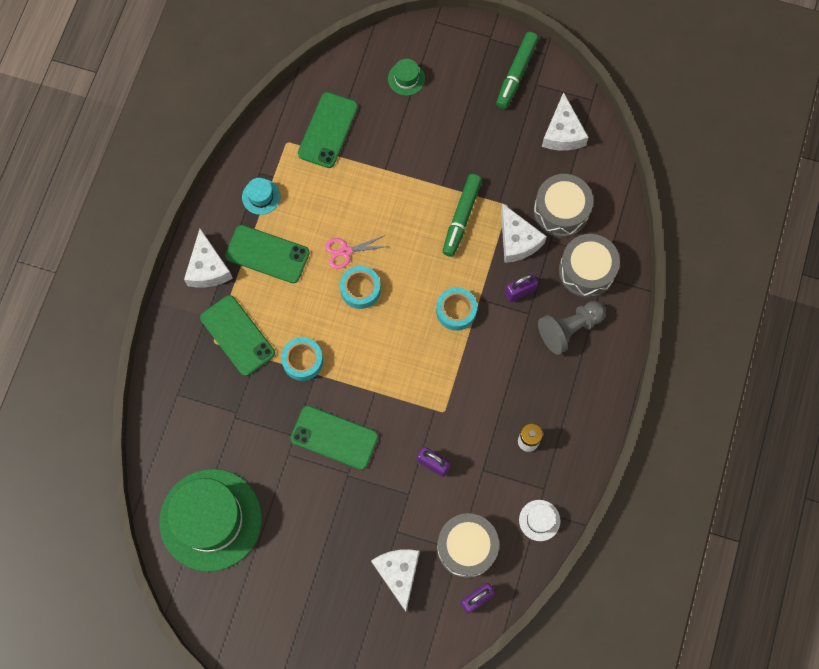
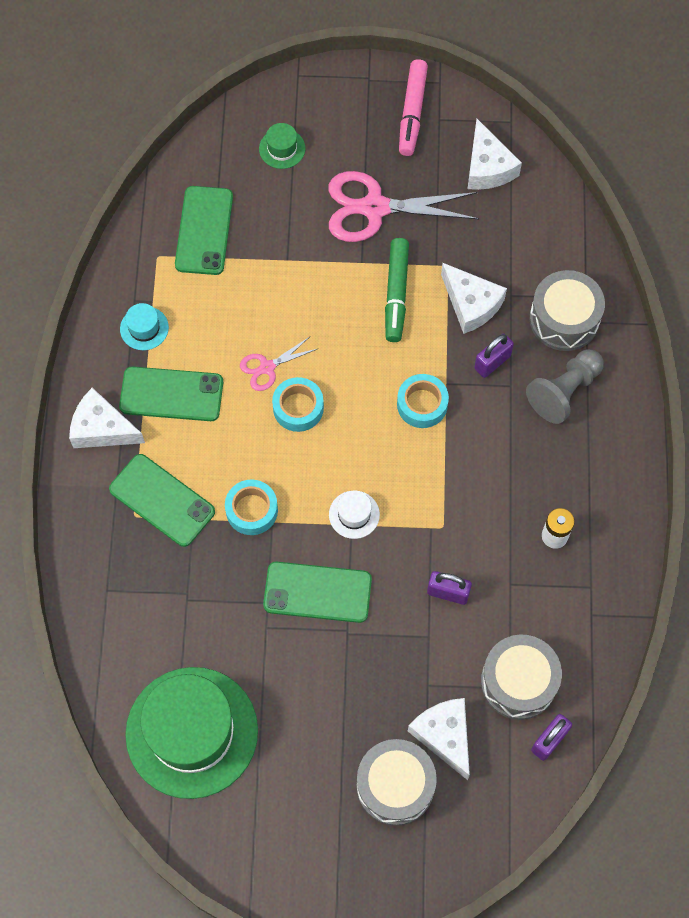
camera: 15 degrees left, 5 degrees down
(208, 268) = (102, 429): white cheese -> white cheese turned 135 degrees clockwise
(464, 144) = (374, 208): none -> pink scissors
(516, 73) = (412, 112): green marker -> pink marker
(539, 520) = (596, 626): white hat -> white hat (354, 514)
(561, 211) = (513, 258): grey drum -> grey drum (395, 786)

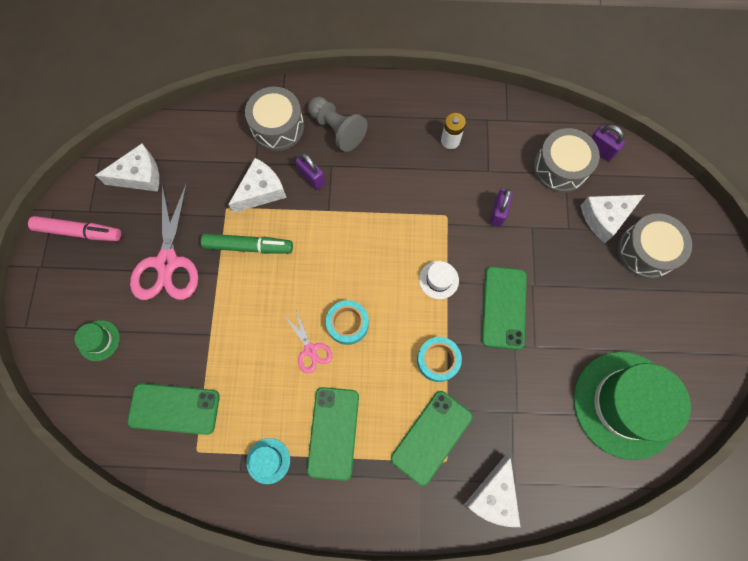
camera: 90 degrees left, 5 degrees up
(102, 429) = (365, 495): white cheese -> white cheese (493, 496)
(422, 404) = (346, 228): turquoise tape -> none

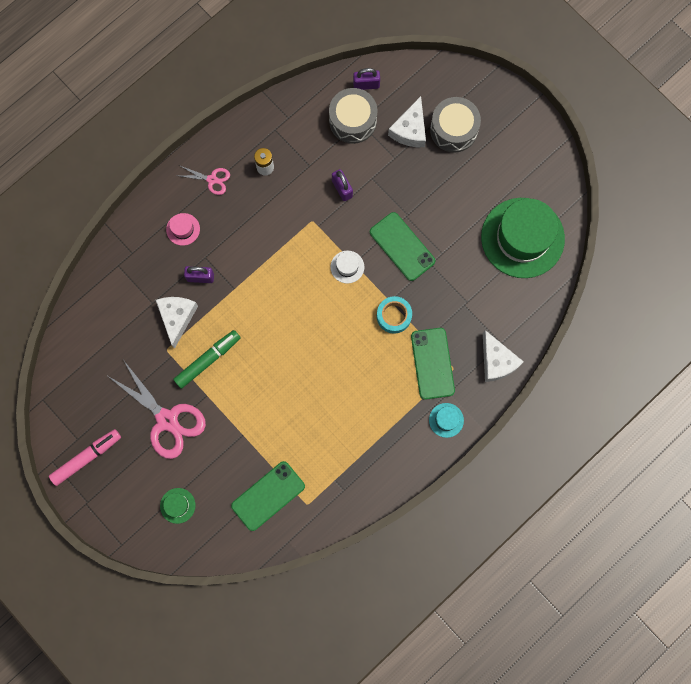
camera: 45 degrees left, 5 degrees up
(139, 175) = (84, 385): white cheese -> none
(268, 460) = (353, 468): turquoise hat -> turquoise hat (446, 420)
(277, 127) = (141, 265): grey drum -> none
(310, 350) = (313, 383): pink scissors -> pink scissors (212, 179)
(333, 432) = (375, 416): green phone -> none
(337, 129) = (183, 229): grey pawn -> pink hat
(347, 324) = (319, 347): turquoise tape -> none

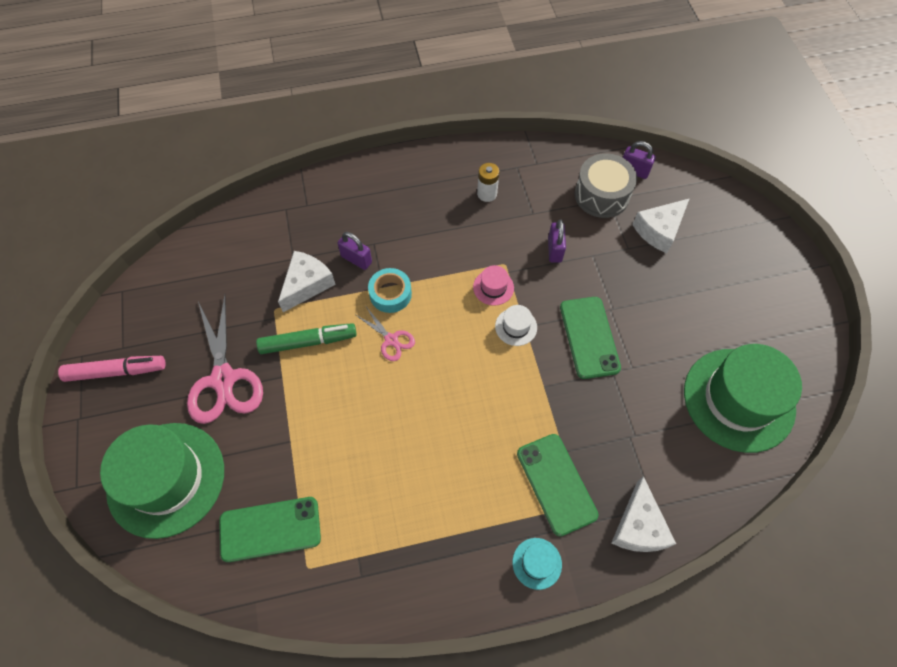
camera: 30 degrees right, 15 degrees down
(177, 505) = (166, 479): green hat -> green hat, size x2.47
(183, 229) = (370, 208): pink hat -> pink hat (493, 287)
(212, 179) = (427, 180): pink scissors -> pink scissors (391, 340)
(394, 316) = (539, 405): turquoise tape -> turquoise tape (390, 294)
(432, 363) = (556, 484): green phone -> green phone turned 45 degrees counterclockwise
(453, 130) = (708, 252): grey drum -> none

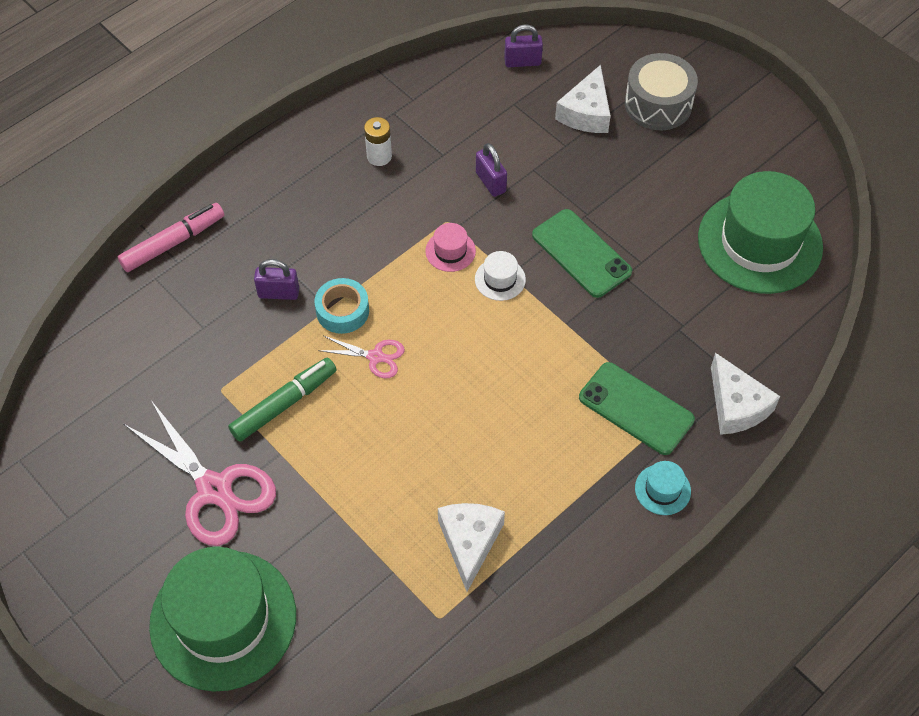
camera: 30 degrees left, 5 degrees down
(116, 371) = (79, 545): pink marker -> pink marker (173, 243)
(270, 529) = (374, 604): green phone -> none
(307, 284) = (239, 346): white cheese -> white cheese (469, 542)
(601, 195) = (504, 102): grey drum -> grey drum (658, 104)

